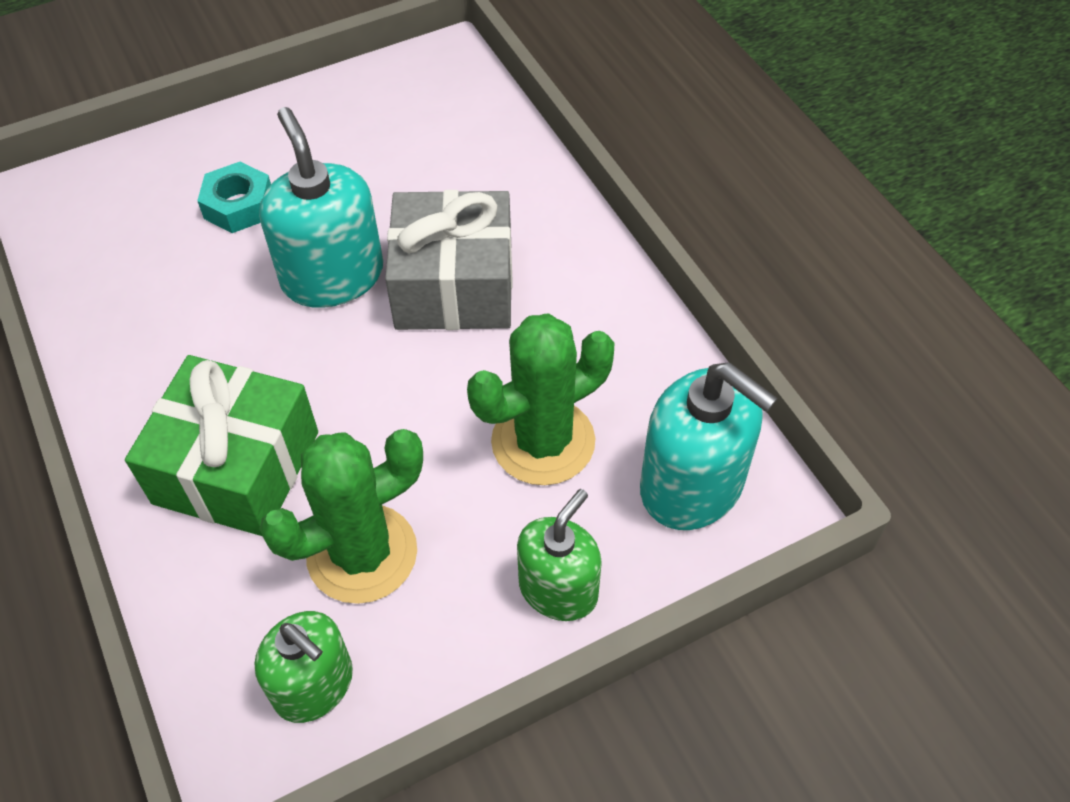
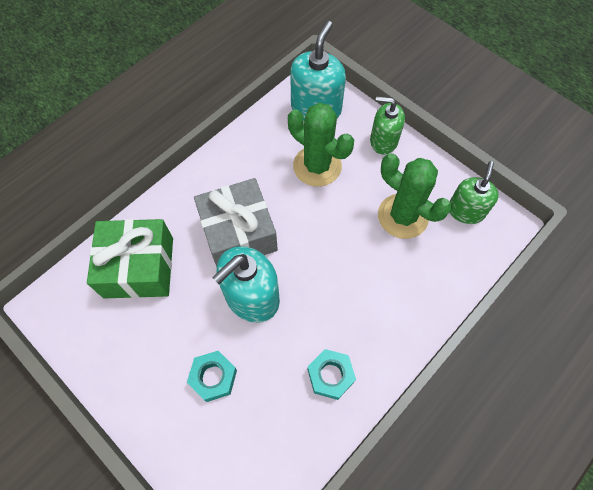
camera: 110 degrees left, 10 degrees up
(150, 341) = (330, 375): none -> turquoise nut
(237, 467) = (386, 289): green gift -> green gift (139, 267)

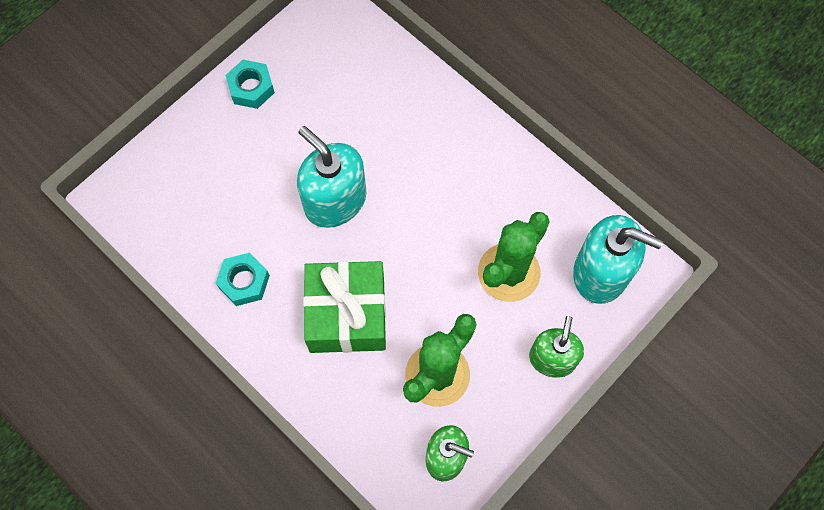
camera: 90 degrees right, 5 degrees up
(139, 267) = (372, 85): green gift -> green gift (347, 314)
(213, 377) = (249, 167): turquoise nut -> turquoise nut (251, 88)
(238, 233) = (413, 183): grey gift -> none

